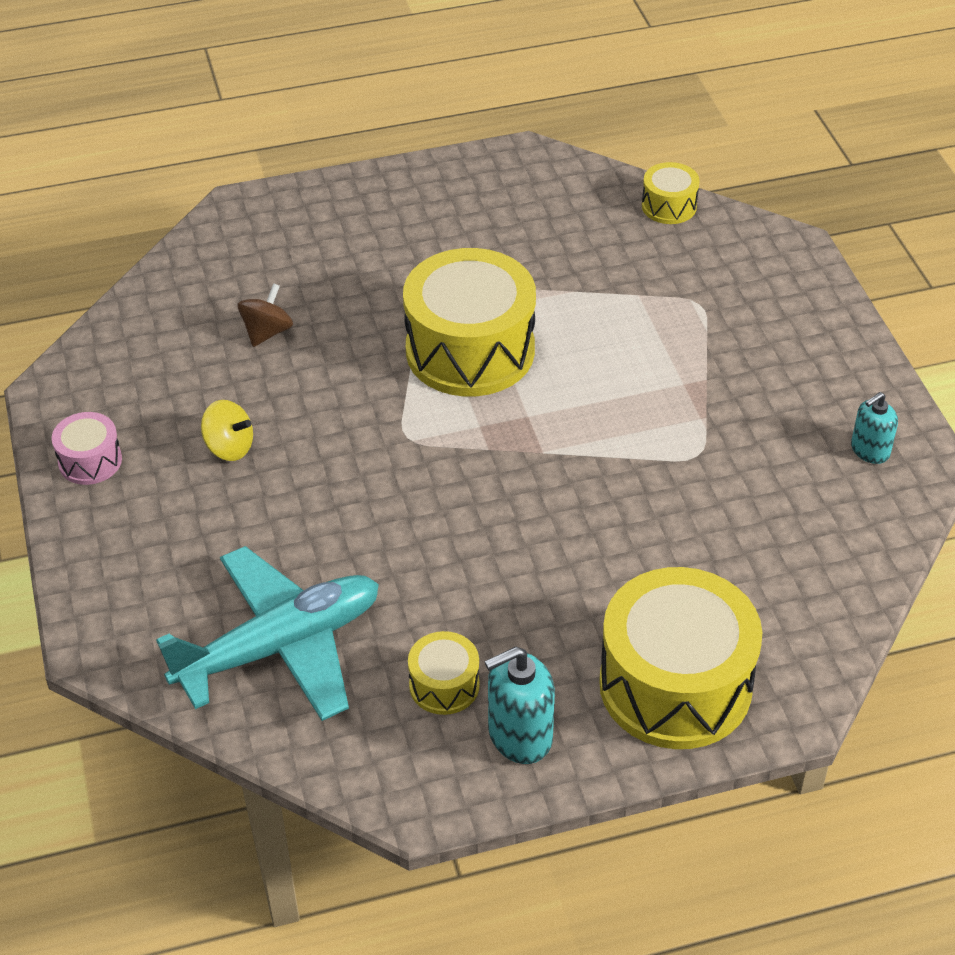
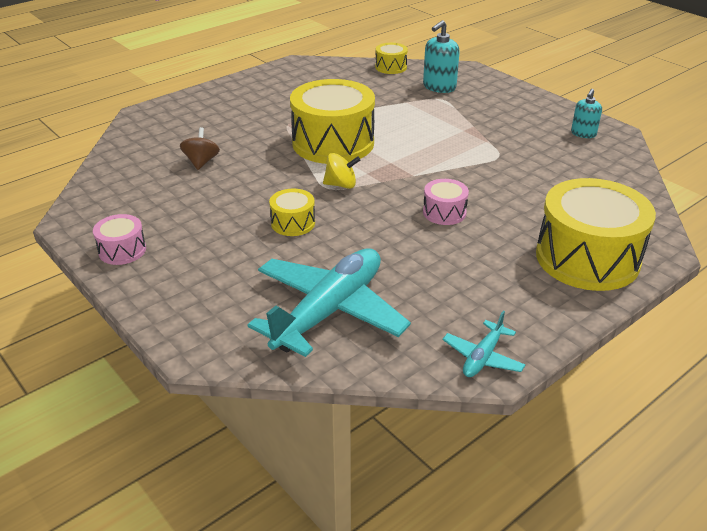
camera: 25 degrees left, 10 degrees down
(229, 447) = (216, 220): yellow spinning top -> yellow spinning top (341, 185)
(417, 784) = (482, 357): none -> turquoise plane
(444, 685) = (453, 299): yellow drum -> yellow drum (293, 223)
(519, 735) = (522, 310): turquoise soap dispenser -> turquoise soap dispenser (439, 87)
(537, 536) = (444, 212): none -> pink drum

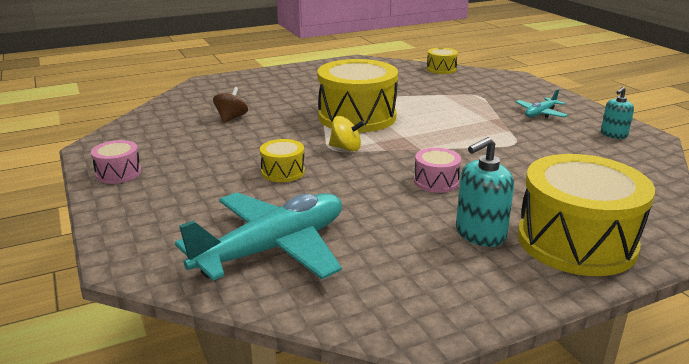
camera: 15 degrees right, 10 degrees down
(439, 87) = (480, 86): turquoise soap dispenser -> turquoise soap dispenser (480, 234)
(482, 357) = (412, 318): turquoise plane -> turquoise plane (540, 113)

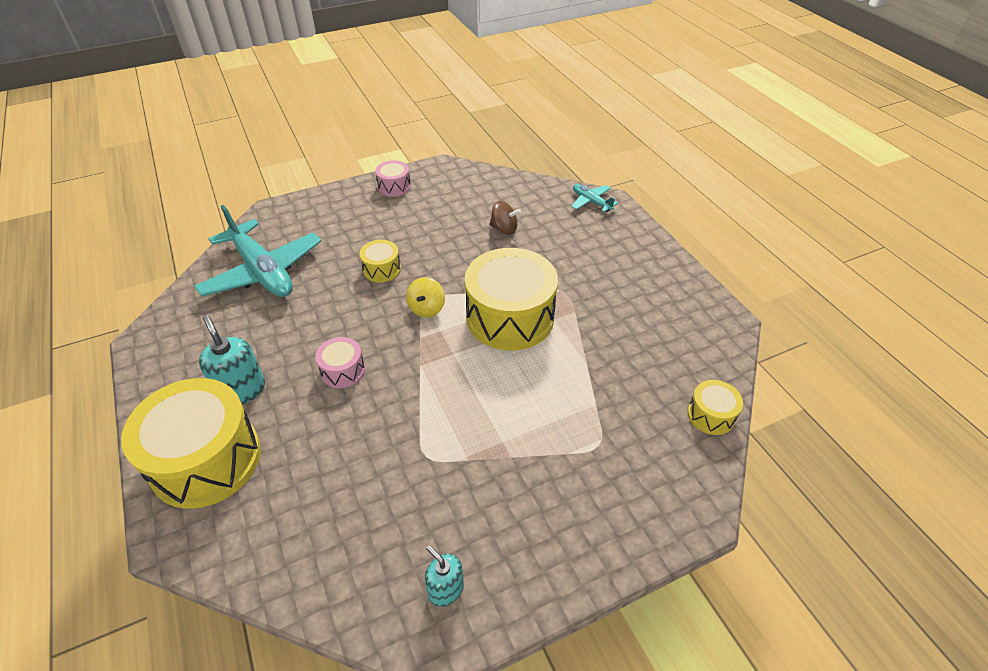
camera: 90 degrees right, 20 degrees up
(540, 113) = (527, 511): turquoise plane -> turquoise plane (591, 202)

